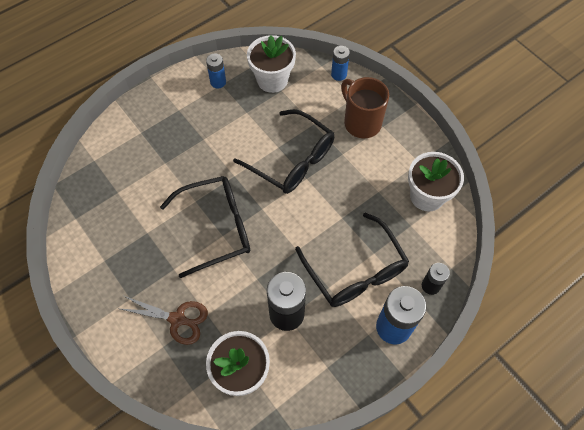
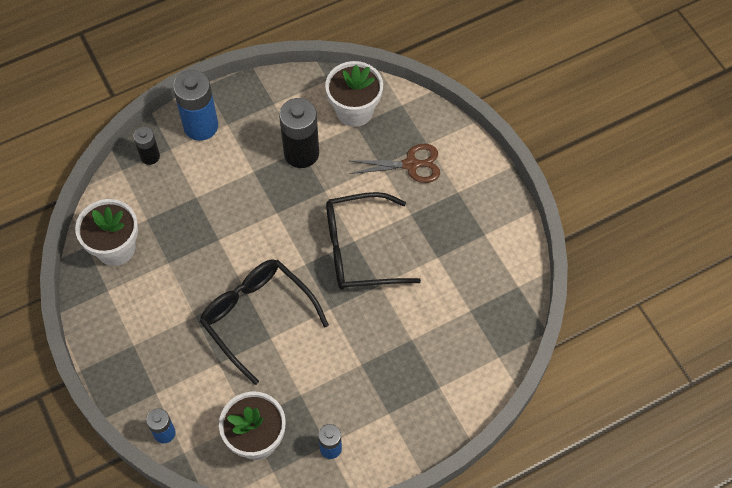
camera: 170 degrees left, 0 degrees up
(177, 319) = (411, 165): brown scissors -> brown scissors turned 150 degrees clockwise
(355, 271) = (221, 182): black glasses -> none
(361, 122) = (158, 354): brown mug -> none

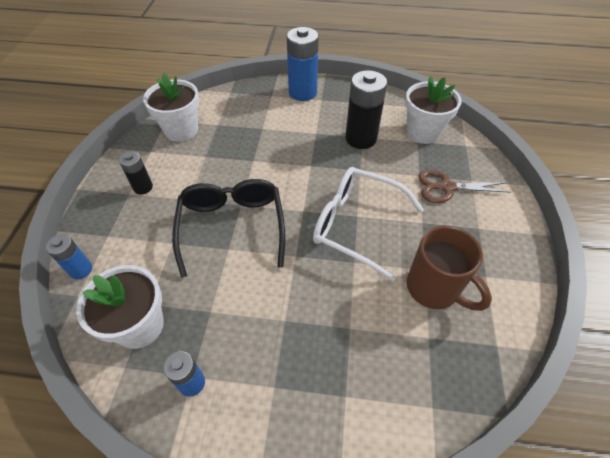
camera: 35 degrees right, 10 degrees down
(150, 156) = (254, 93): black battery -> black battery (143, 187)
(359, 250) = (356, 225): black glasses -> white glasses
(411, 165) = (446, 187): brown scissors -> brown scissors turned 150 degrees clockwise
(453, 269) = (434, 289): none -> brown mug

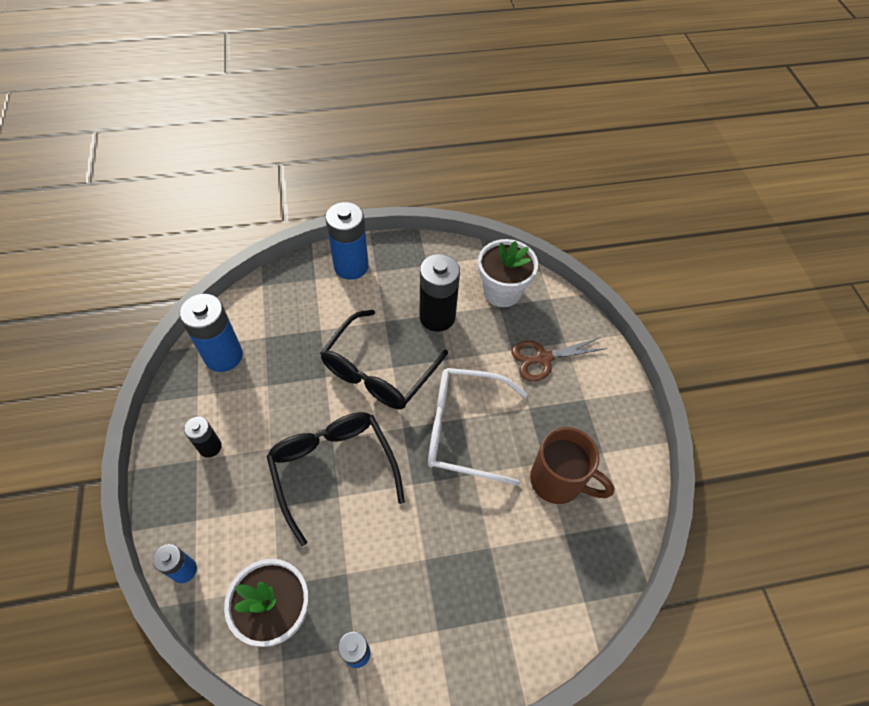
camera: 20 degrees left, 5 degrees up
(181, 130) = (223, 356): white flower pot -> blue battery
(297, 166) = (378, 371): none -> black glasses

